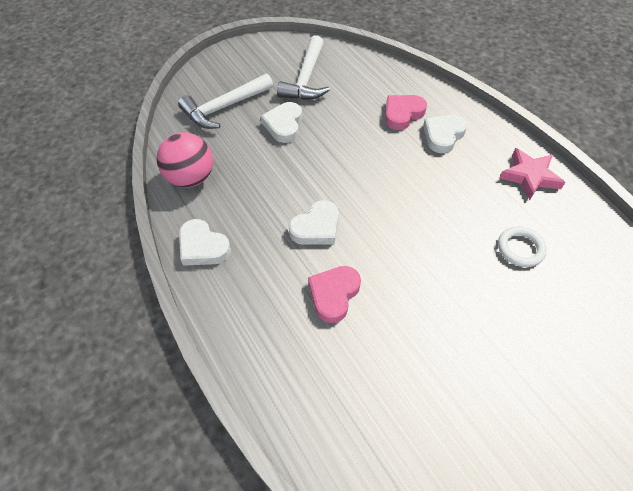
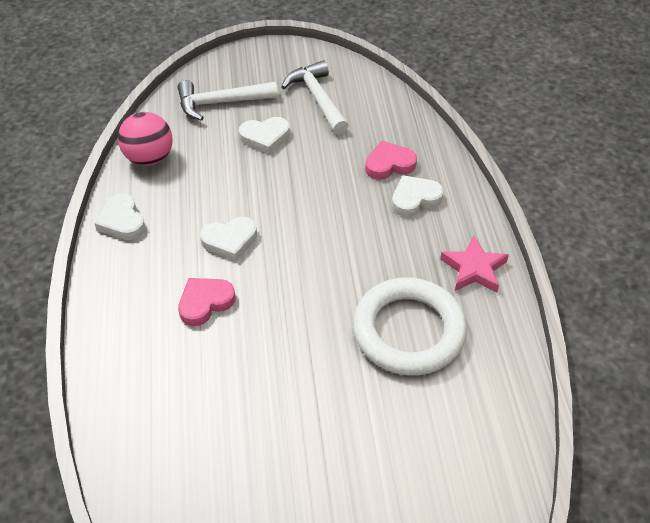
camera: 25 degrees right, 5 degrees down
(284, 125) = (265, 137): white heart -> white heart turned 135 degrees counterclockwise
(306, 79) = (317, 99): white hammer -> white hammer turned 120 degrees clockwise
(520, 248) = (408, 331): white ring -> white ring, size x2.23

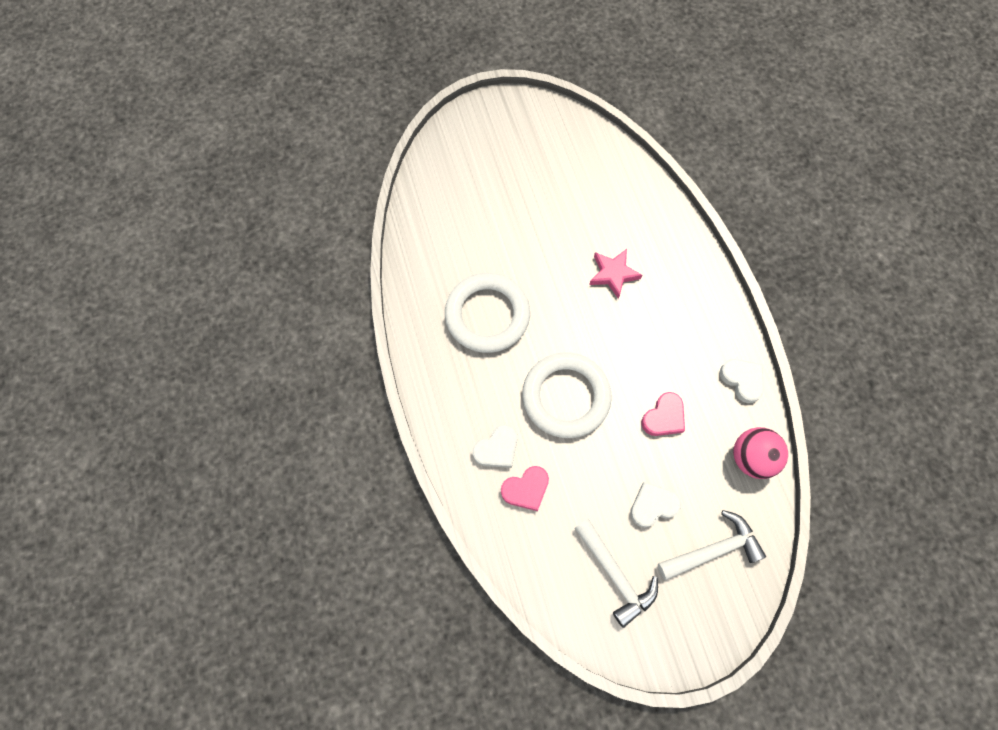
camera: 170 degrees right, 20 degrees up
(205, 303) = (644, 314): pink heart -> pink heart (664, 417)
(230, 240) = (645, 375): white heart -> none
(328, 233) = (566, 397): none -> white ring
(474, 269) = (441, 380): pink star -> pink star (613, 274)

